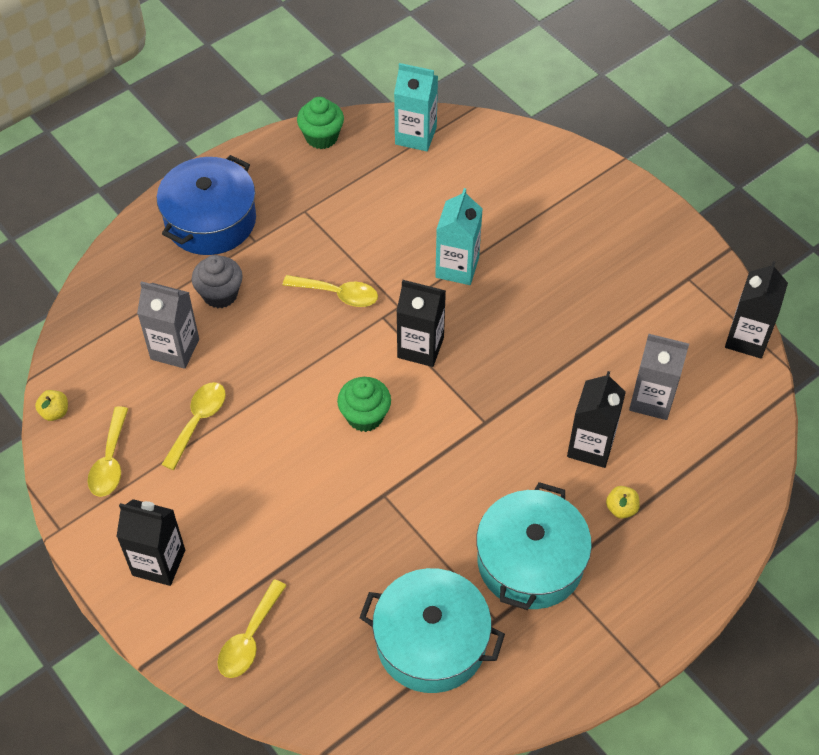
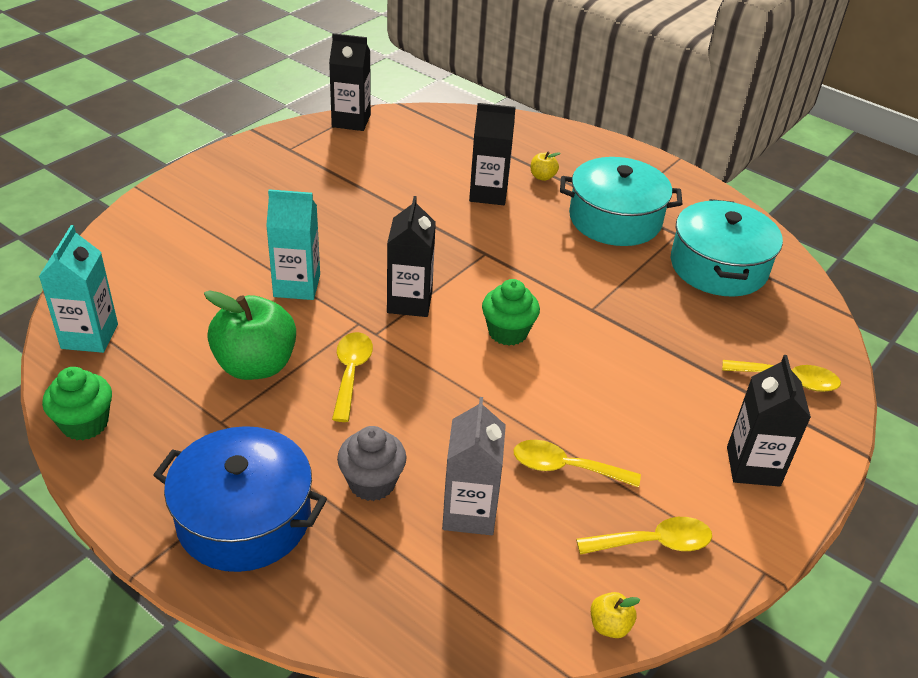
camera: 105 degrees left, 15 degrees down
(361, 234) = (255, 365): none -> green apple
(651, 400) = (429, 165): grey carton -> none

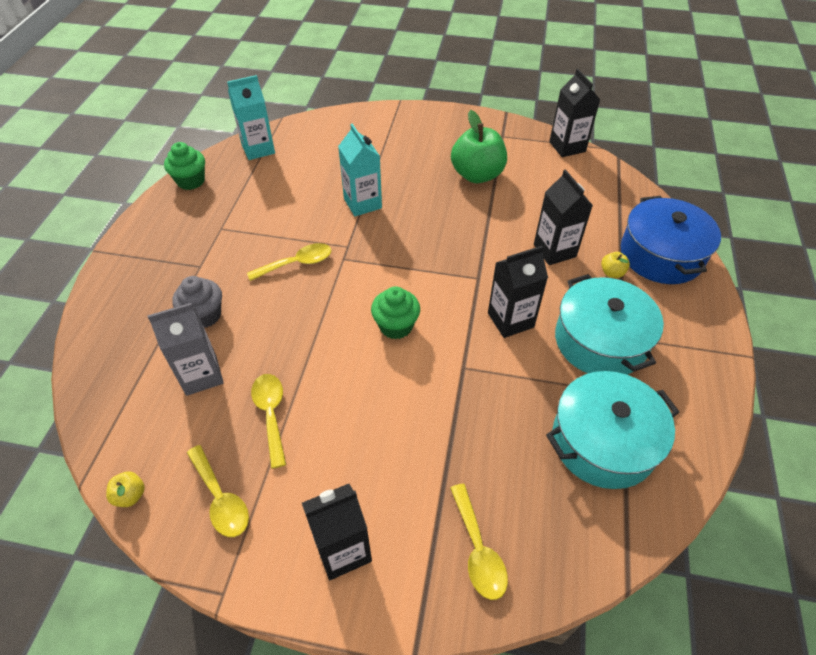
camera: 65 degrees right, 10 degrees up
(244, 518) = (150, 273): blue pot -> blue pot (661, 255)
(255, 365) = (276, 220): green apple -> green apple (477, 175)
(409, 302) = (388, 261): black carton -> black carton (510, 320)

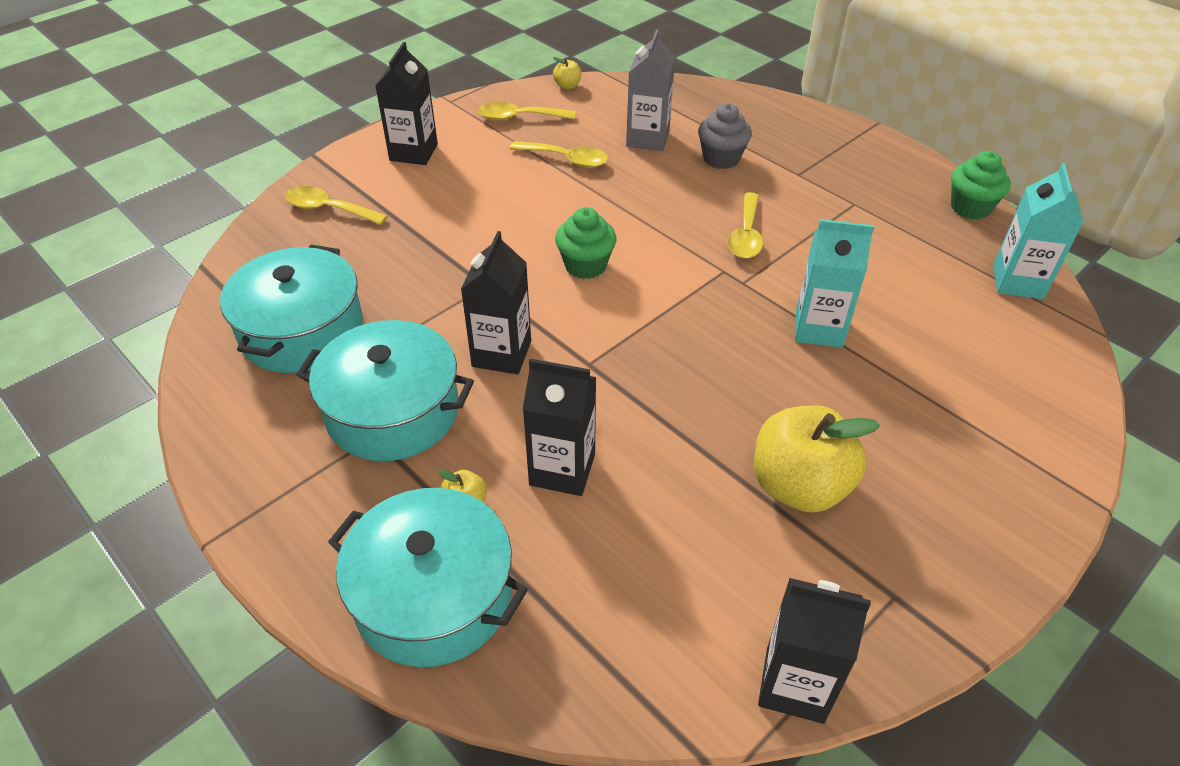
camera: 125 degrees right, 5 degrees down
(477, 175) = (799, 486): green apple -> yellow apple
(661, 255) = (433, 596): blue pot -> turquoise pot

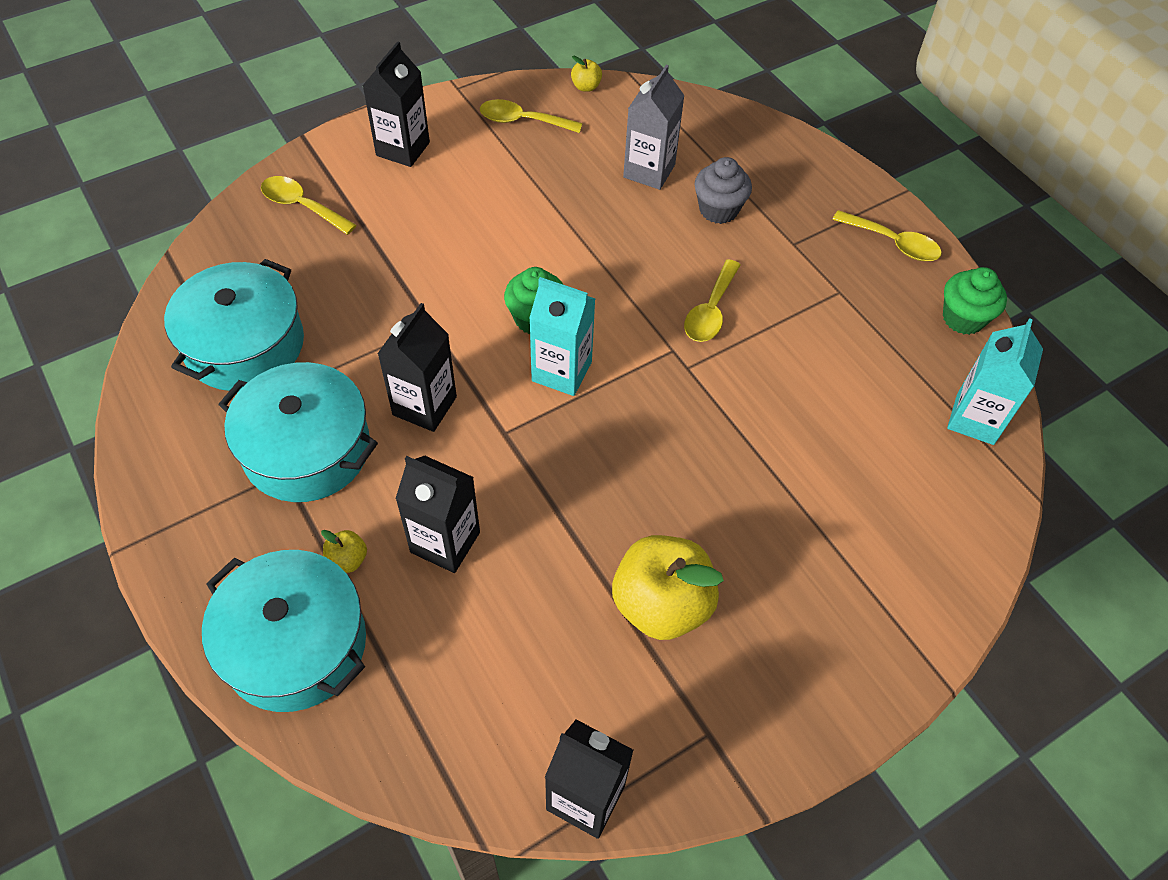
camera: 10 degrees right, 10 degrees up
(566, 159) = (555, 184): yellow spoon -> yellow spoon (892, 243)
(819, 329) = (744, 436): turquoise carton -> turquoise carton (561, 371)

